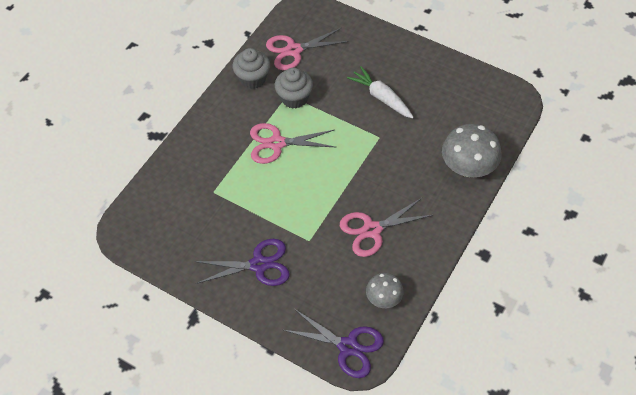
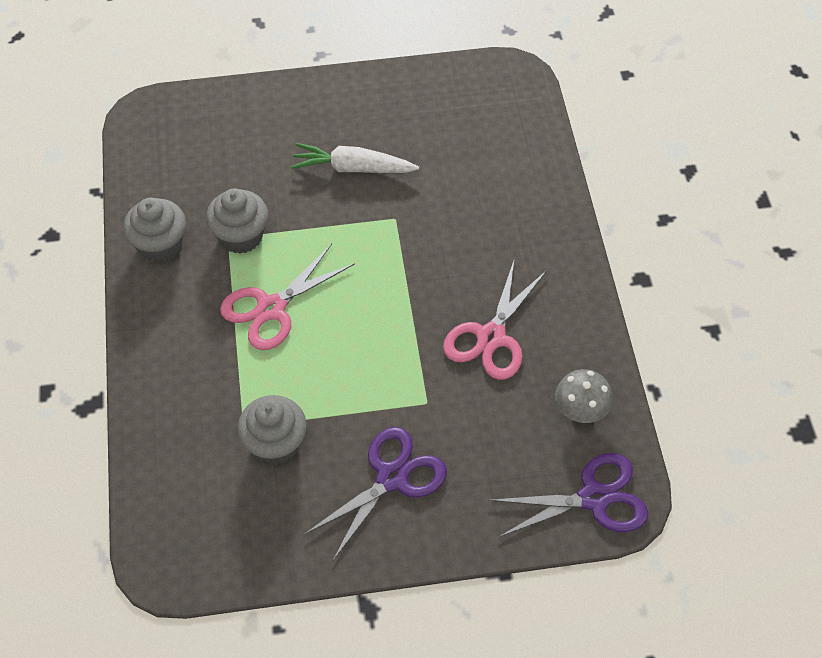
camera: 40 degrees left, 0 degrees up
(220, 210) = (275, 444): none -> grey cupcake
(294, 50) = (183, 176): pink scissors -> none
(468, 167) = (533, 188): grey mushroom -> none

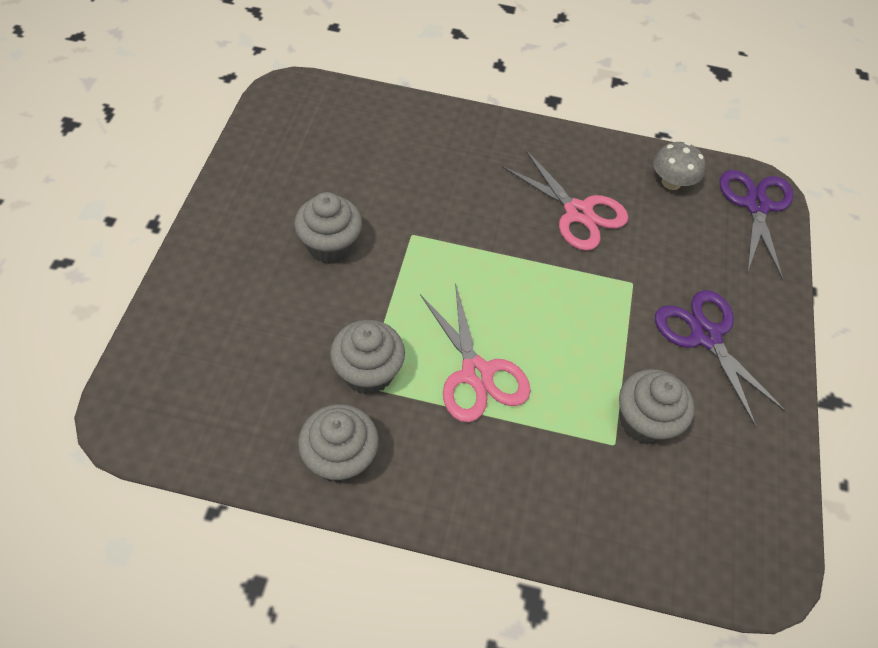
camera: 75 degrees left, 0 degrees up
(353, 168) = (330, 246): white carrot -> grey cupcake

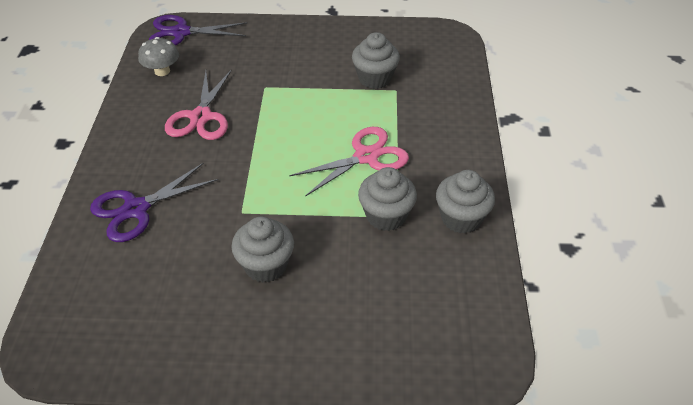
camera: 95 degrees left, 10 degrees down
(578, 212) = (201, 117): pink scissors -> pink scissors turned 150 degrees clockwise
(705, 336) = (301, 54): purple scissors -> purple scissors (136, 209)

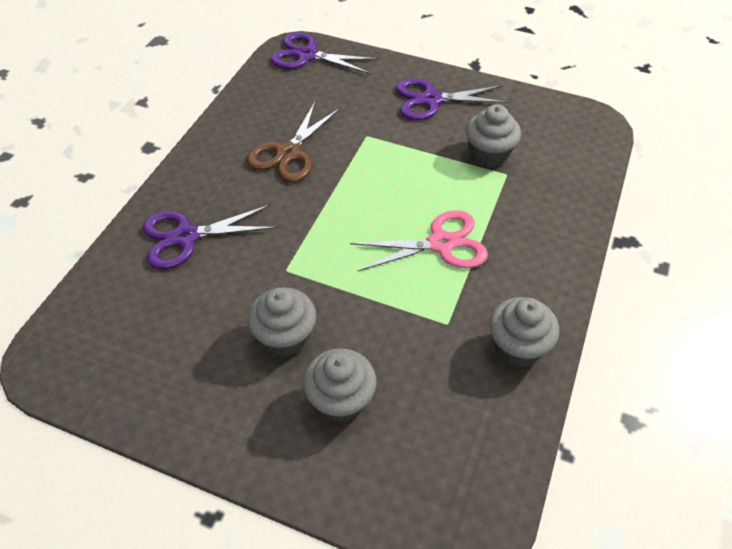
camera: 20 degrees right, 5 degrees up
(162, 71) = (271, 93): grey mushroom -> none
(201, 117) = (289, 153): pink scissors -> brown scissors
(308, 46) = (431, 100): none -> purple scissors
(386, 216) = (434, 319): grey cupcake -> grey cupcake (341, 400)

